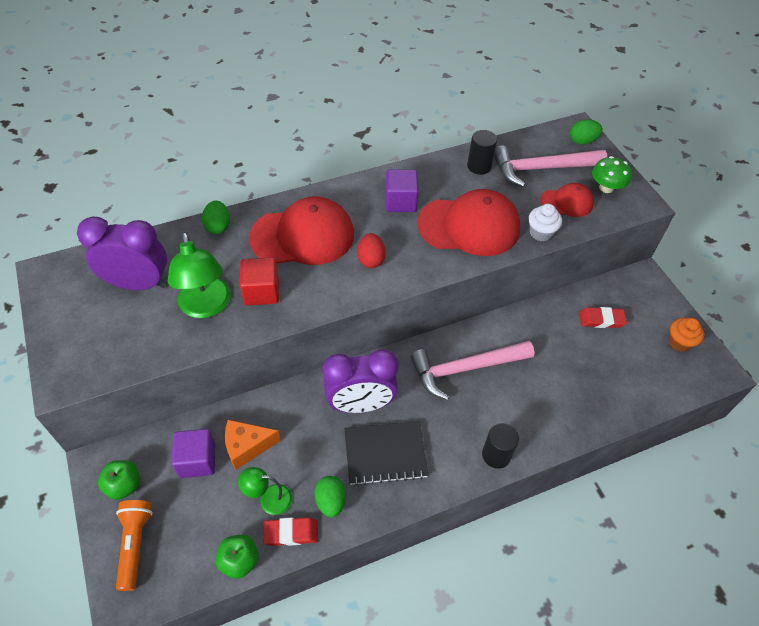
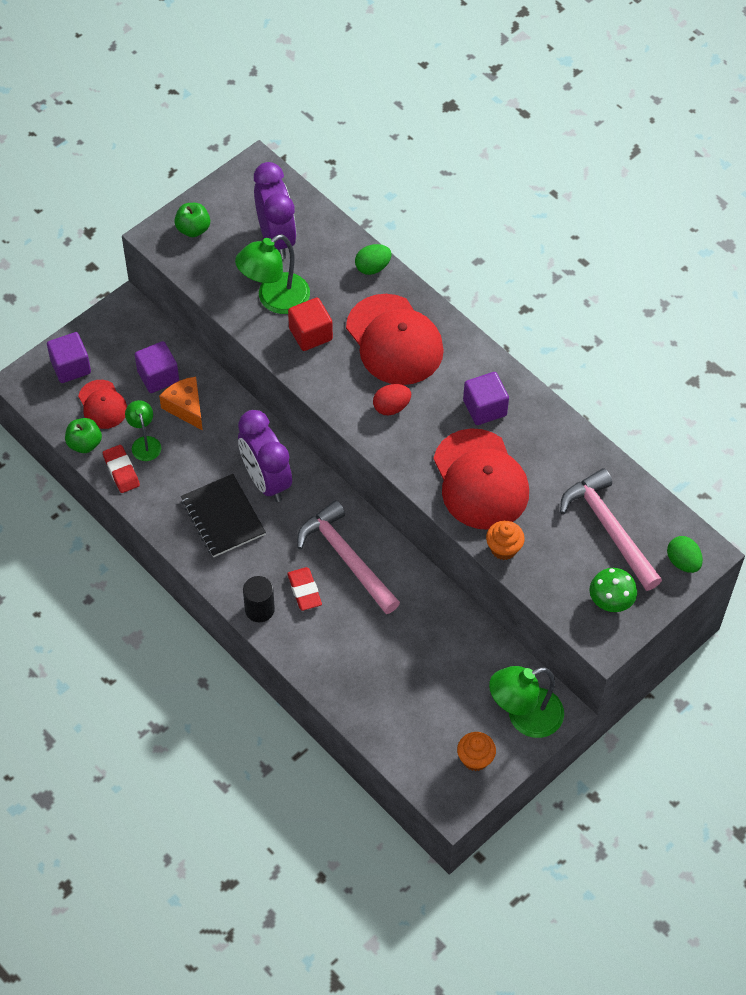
camera: 70 degrees right, 5 degrees up
(124, 485) = (115, 335): green apple -> green apple (193, 229)
(135, 544) = (71, 367): orange flashlight -> purple cube
(331, 501) = (160, 490): green egg -> none
(479, 166) = (579, 466): black cylinder -> none
(541, 233) = (503, 548): white cupcake -> orange cupcake
(567, 202) = (565, 565): red cap -> red cap (102, 404)
(601, 320) = (471, 674): red eraser -> red eraser (304, 591)
(647, 299) = (524, 717): none -> green lamp

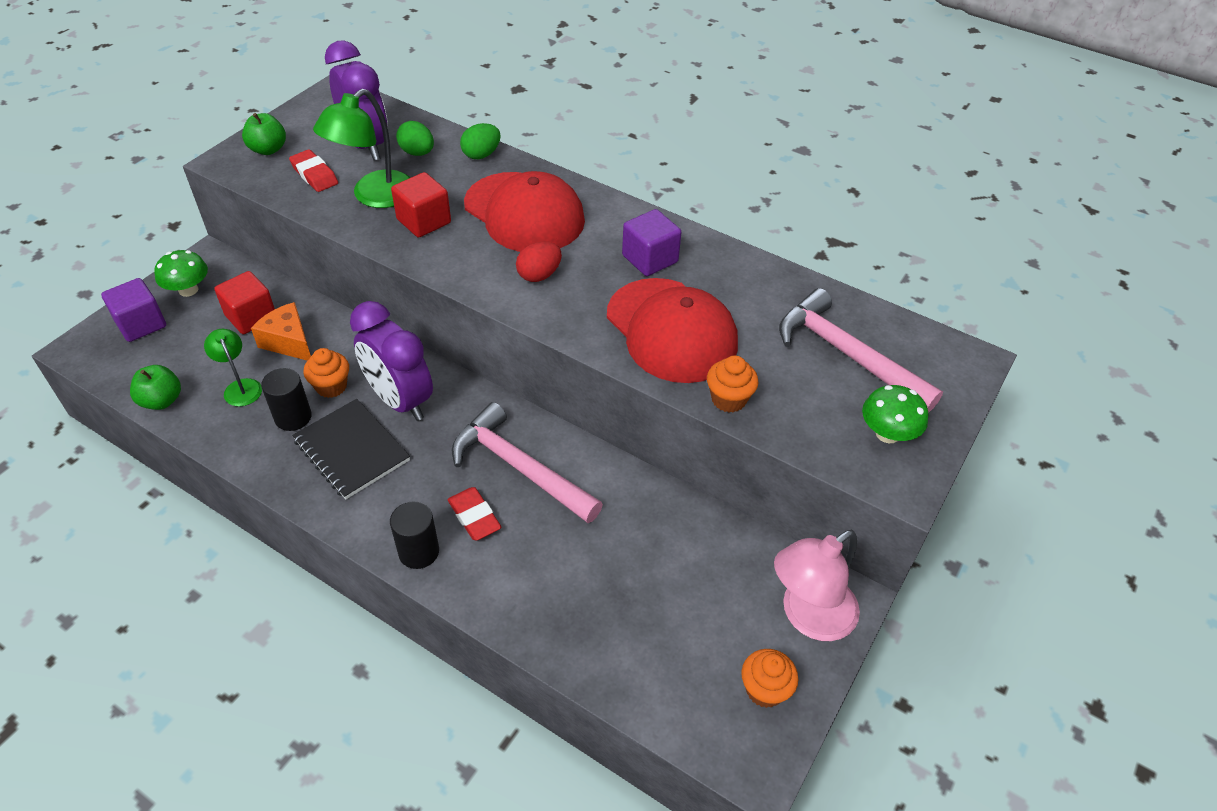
camera: 15 degrees left, 10 degrees down
(102, 404) = (183, 356): red cap -> none
(109, 338) = (188, 290): none -> green mushroom
(121, 471) = (212, 422): red eraser -> red eraser (314, 175)
(158, 376) = (251, 317): purple cube -> red cube
(182, 479) = (293, 417): none -> black cylinder
(214, 457) = (331, 386): none -> orange cupcake
(524, 717) = (808, 616): green lamp -> pink lamp
(683, 562) = (951, 374): green egg -> green egg (417, 153)

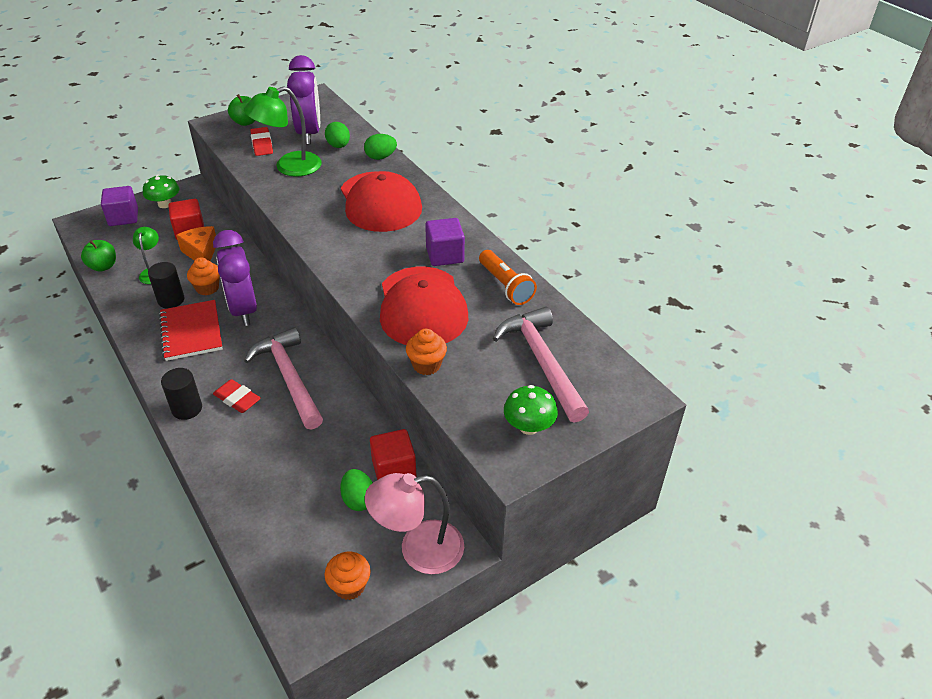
camera: 25 degrees right, 5 degrees down
(351, 450) = (191, 332): black notebook -> red notebook
(424, 221) = (309, 190): red cube -> red cube (394, 469)
(474, 517) = (237, 399): red eraser -> red eraser turned 45 degrees counterclockwise
(539, 275) = (358, 245): red egg -> none
(704, 585) = (358, 500): none -> green egg
(743, 276) = (505, 286): none -> orange flashlight

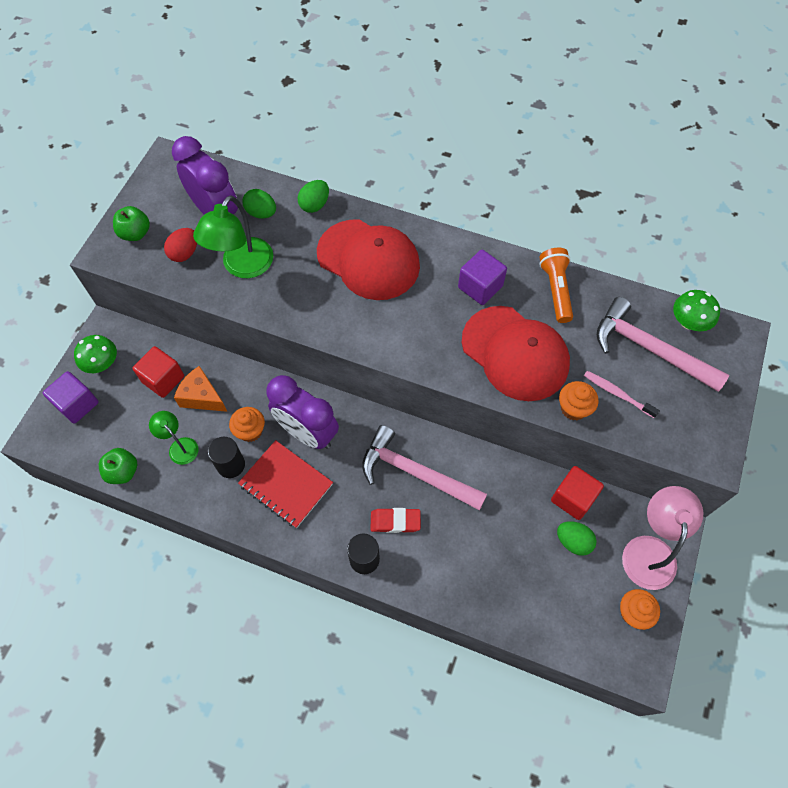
camera: 35 degrees left, 20 degrees up
(262, 144) = (184, 253): red eraser -> red egg
(418, 549) = (649, 550): pink lamp -> pink lamp turned 150 degrees clockwise
(476, 376) = (617, 394): none -> pink toothbrush
(505, 286) = (556, 290): orange flashlight -> orange flashlight turned 120 degrees counterclockwise
(529, 426) = (693, 415): green mushroom -> green mushroom (688, 322)

